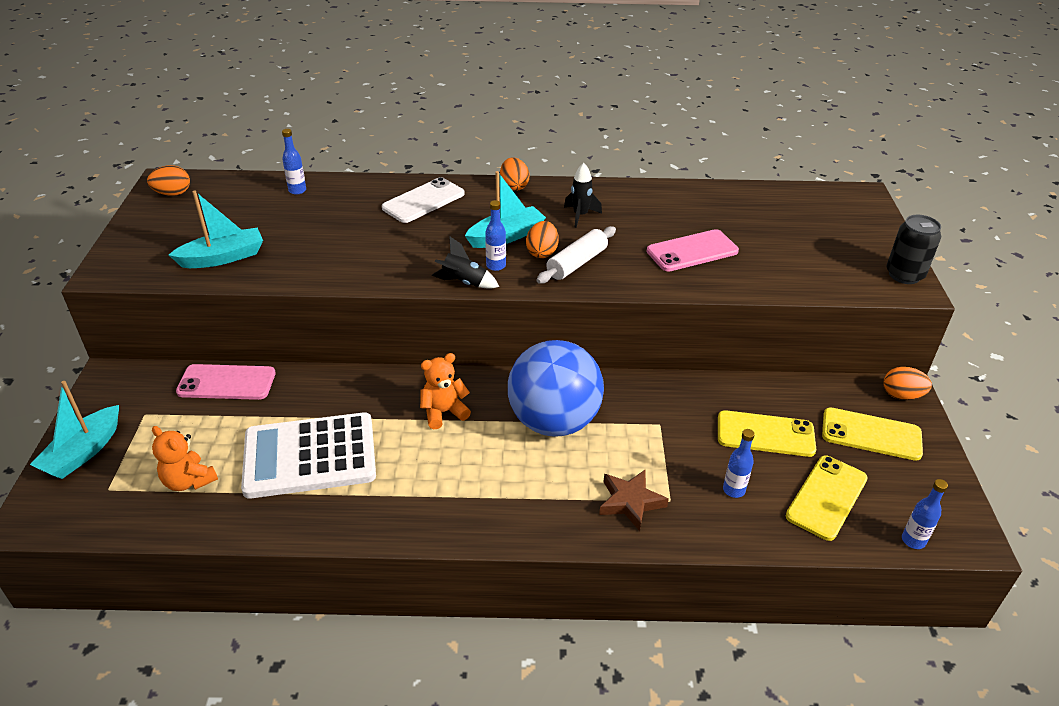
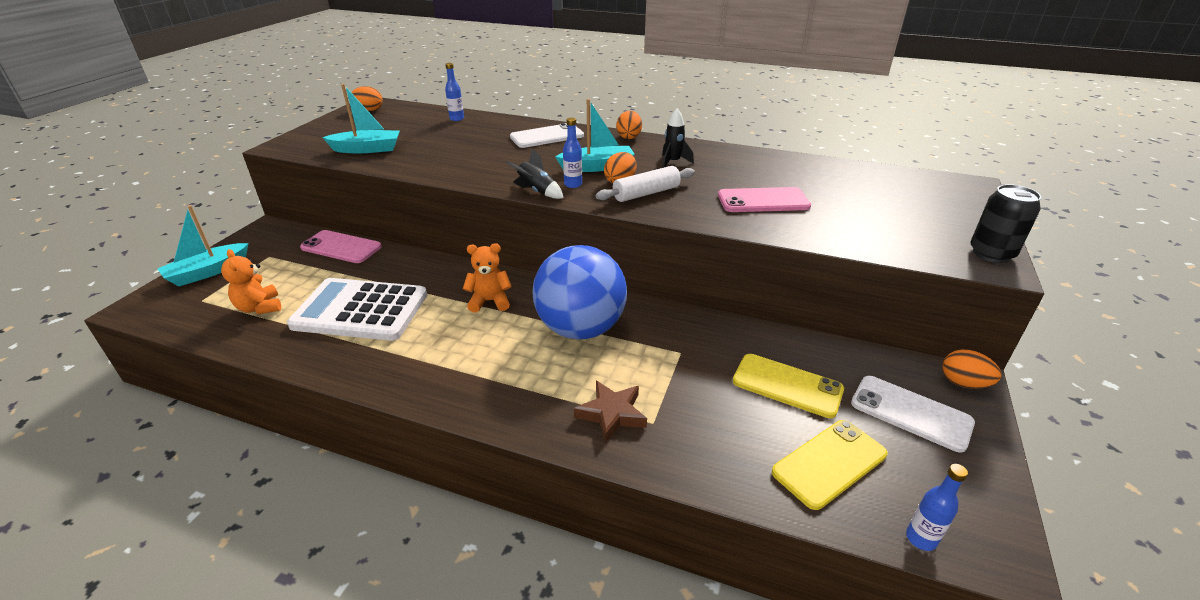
camera: 20 degrees right, 5 degrees down
(733, 490) = (726, 429): blue bottle -> none
(871, 434) = (910, 413): yellow phone -> white phone

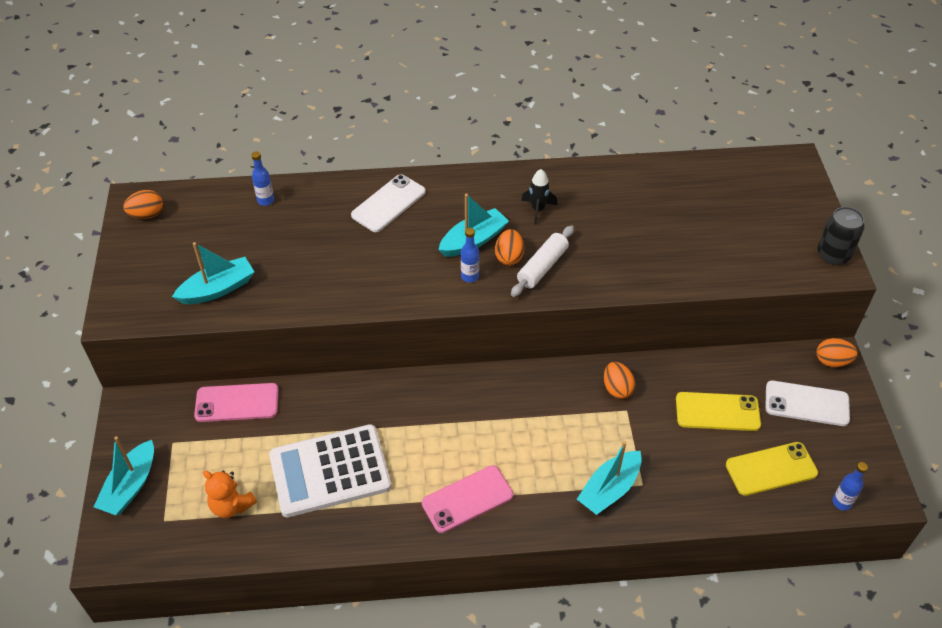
camera: 25 degrees left, 15 degrees up
(490, 301) = (437, 416): orange teddy bear -> none
(537, 191) = (444, 298): black rocket -> none
(580, 328) = (535, 416): blue ball -> none
(612, 414) = (609, 489): brown star -> turquoise boat
(629, 137) = (470, 178): orange egg -> orange egg (617, 389)
(763, 201) = (644, 244): pink phone -> pink phone (467, 499)
(829, 463) = (771, 469): yellow phone -> yellow phone turned 45 degrees clockwise

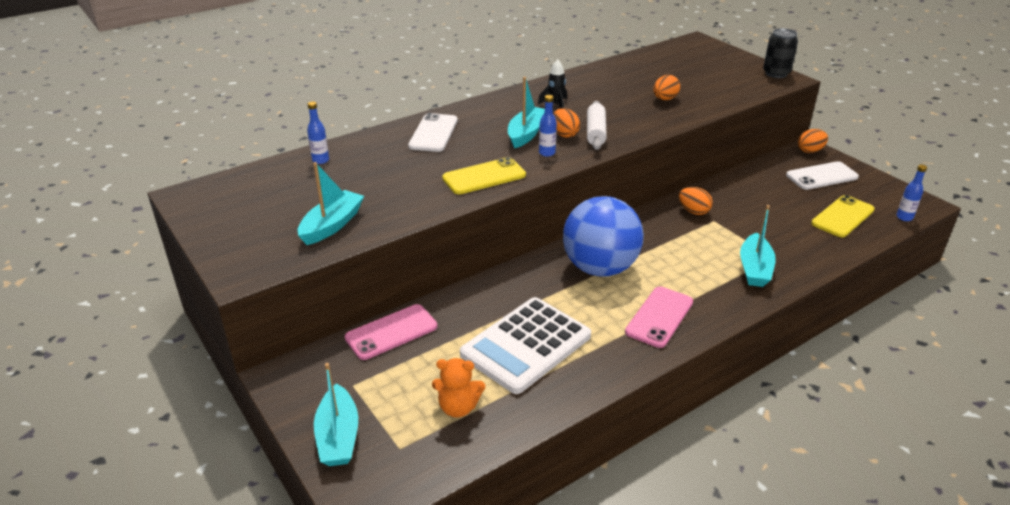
camera: 30 degrees left, 15 degrees down
(147, 214) = (208, 200): orange egg -> orange egg (664, 99)
(463, 417) = (600, 268): none -> blue ball
(717, 412) = (773, 200): yellow phone -> yellow phone (484, 177)

